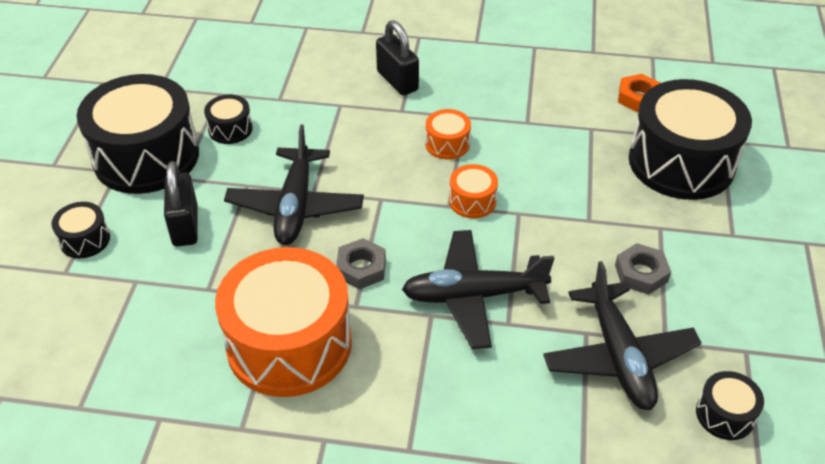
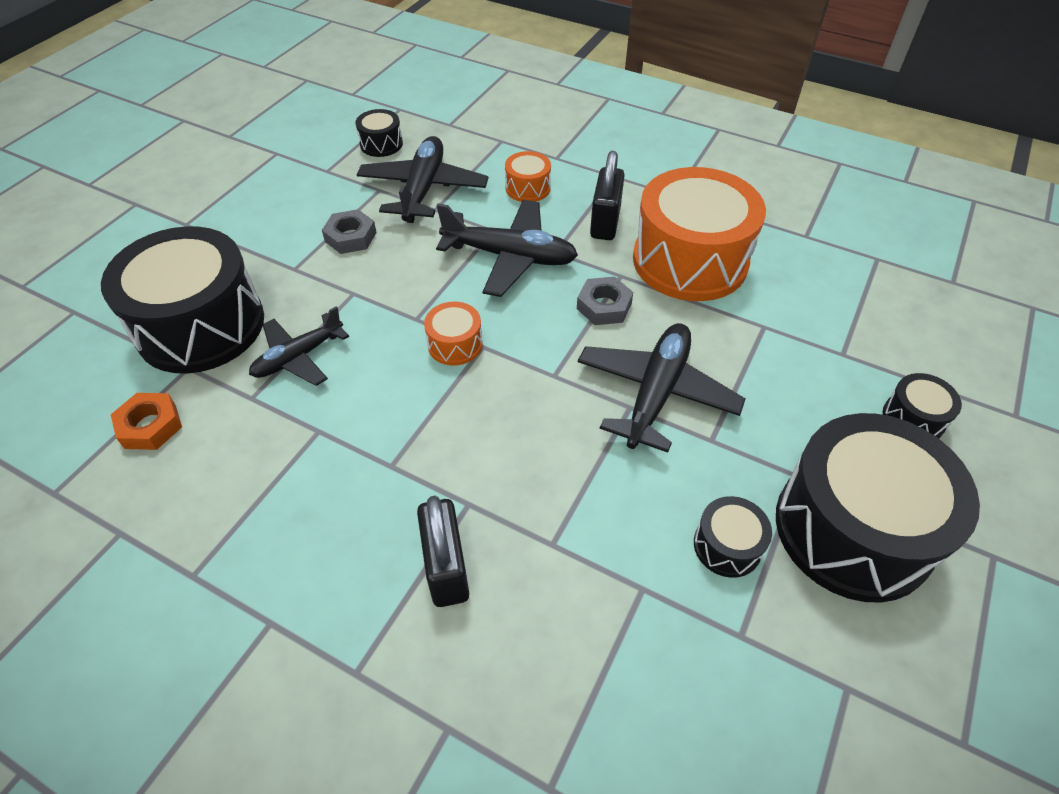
camera: 160 degrees left, 5 degrees up
(185, 226) = (791, 404): black padlock -> black padlock (605, 223)
(447, 144) = (438, 427): orange drum -> orange drum (528, 188)
(584, 161) = (299, 357): none -> black plane

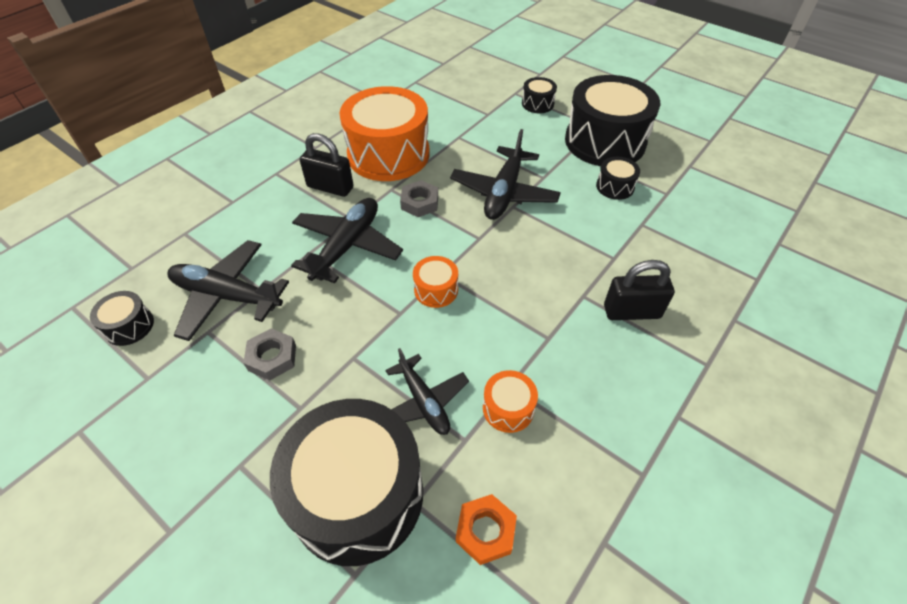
camera: 80 degrees left, 0 degrees up
(528, 188) = (264, 224): orange drum -> orange drum (508, 408)
(656, 393) = (504, 193): black plane -> black plane turned 105 degrees counterclockwise

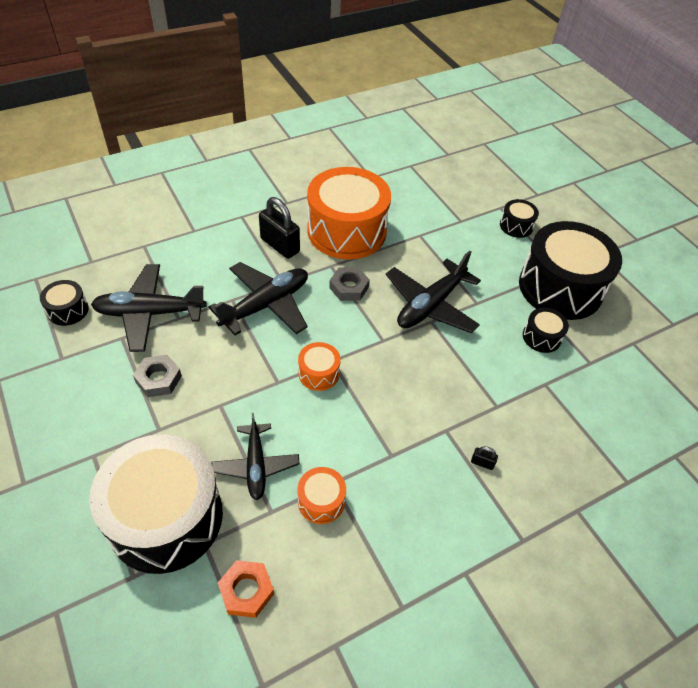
camera: 20 degrees right, 0 degrees up
(227, 296) = (150, 313): black plane -> black plane turned 45 degrees counterclockwise
(632, 312) = (482, 463): black padlock -> black padlock, size x0.42

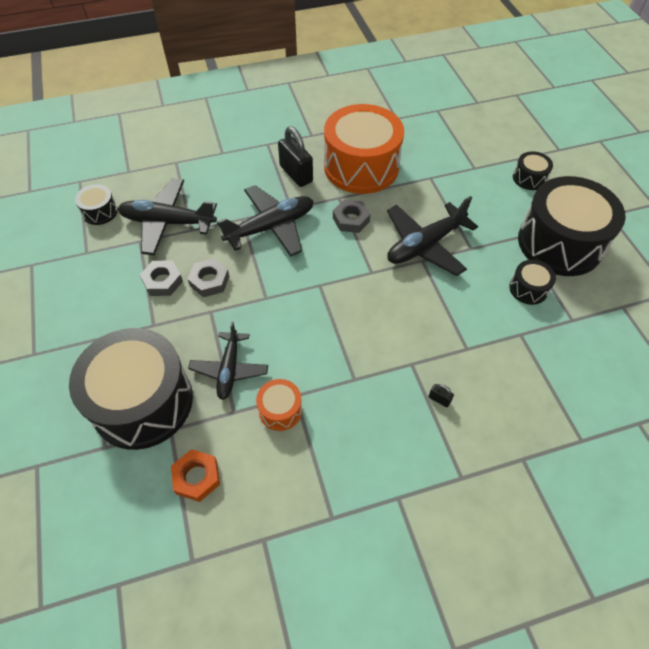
camera: 15 degrees right, 5 degrees up
(211, 372) = (209, 281): none -> grey nut
(319, 373) = (304, 295): orange drum -> none

